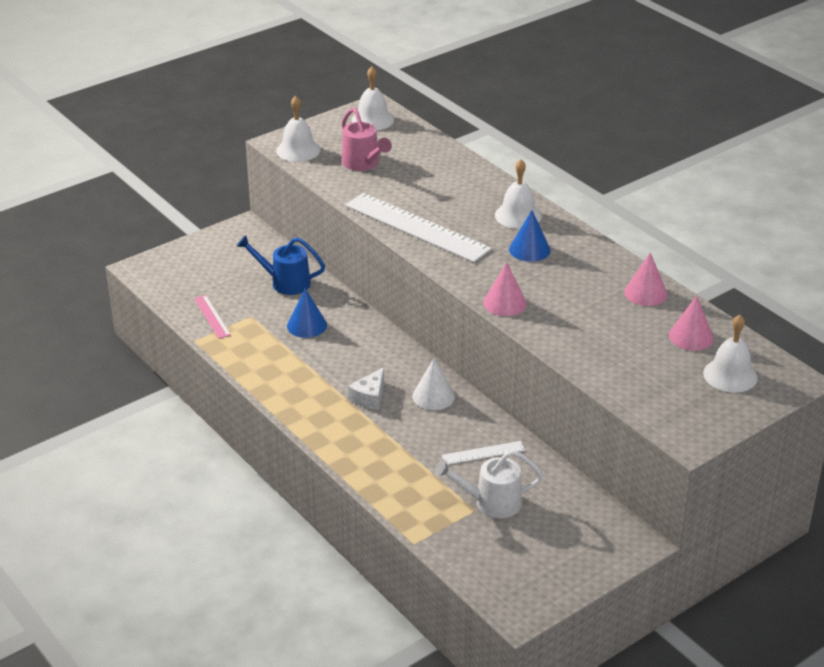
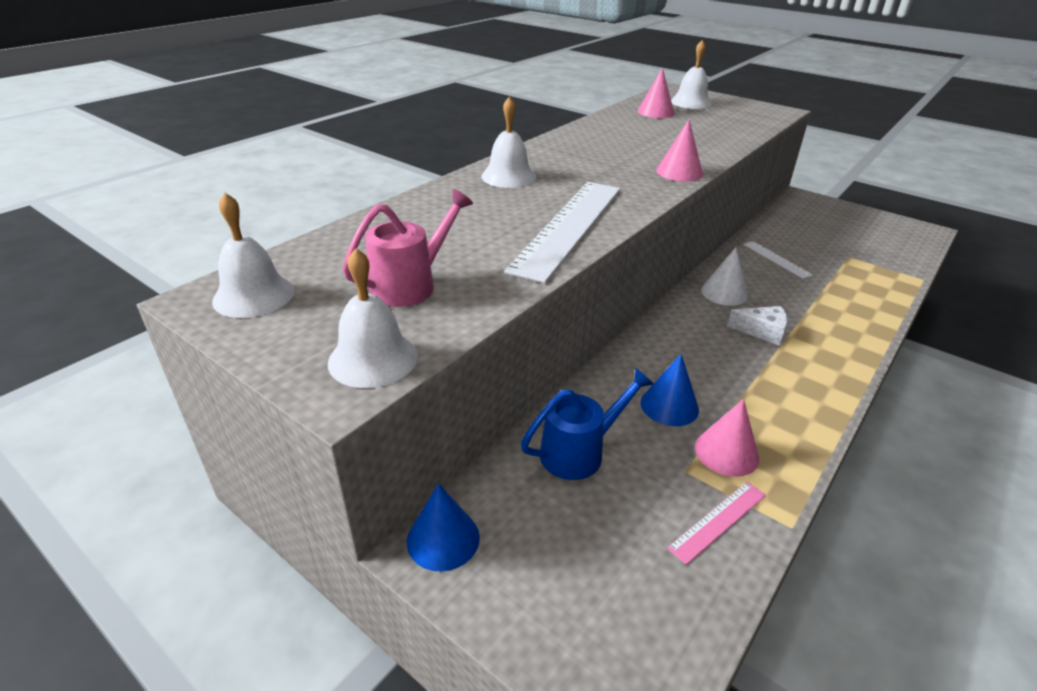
camera: 105 degrees left, 0 degrees up
(284, 282) = (580, 451): blue watering can -> blue watering can turned 120 degrees counterclockwise
(490, 503) = (832, 250): white watering can -> none
(529, 249) = (573, 168): blue cone -> blue cone (443, 539)
(645, 293) = (608, 125): pink cone -> pink cone (726, 452)

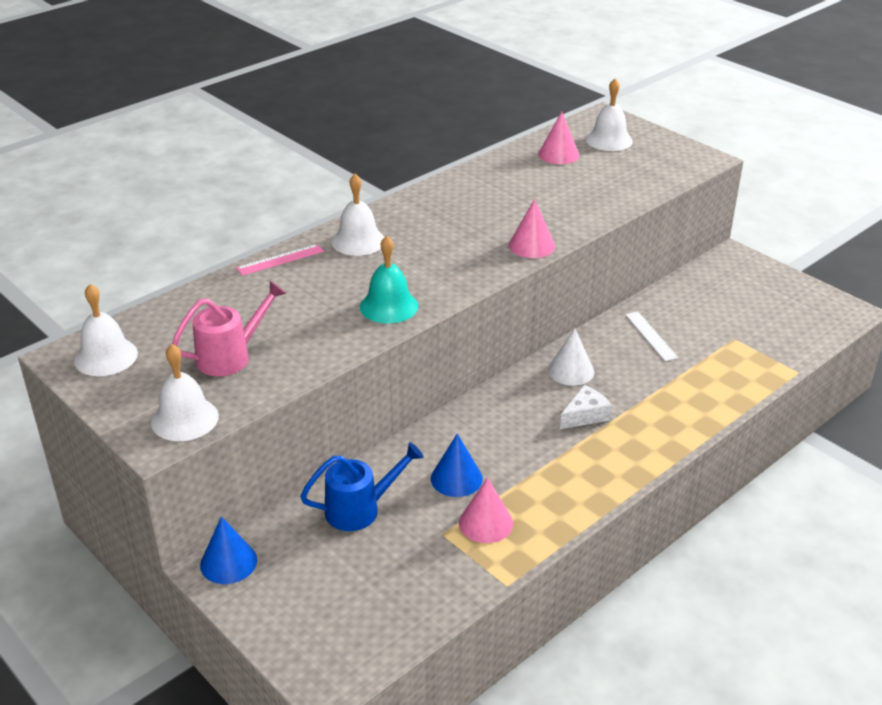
camera: 10 degrees right, 0 degrees up
(569, 227) = (389, 306): white ruler -> turquoise bell
(718, 521) = (449, 574): pink ruler -> pink ruler (280, 260)
(762, 331) = (585, 415): white cheese -> white cheese turned 60 degrees counterclockwise

